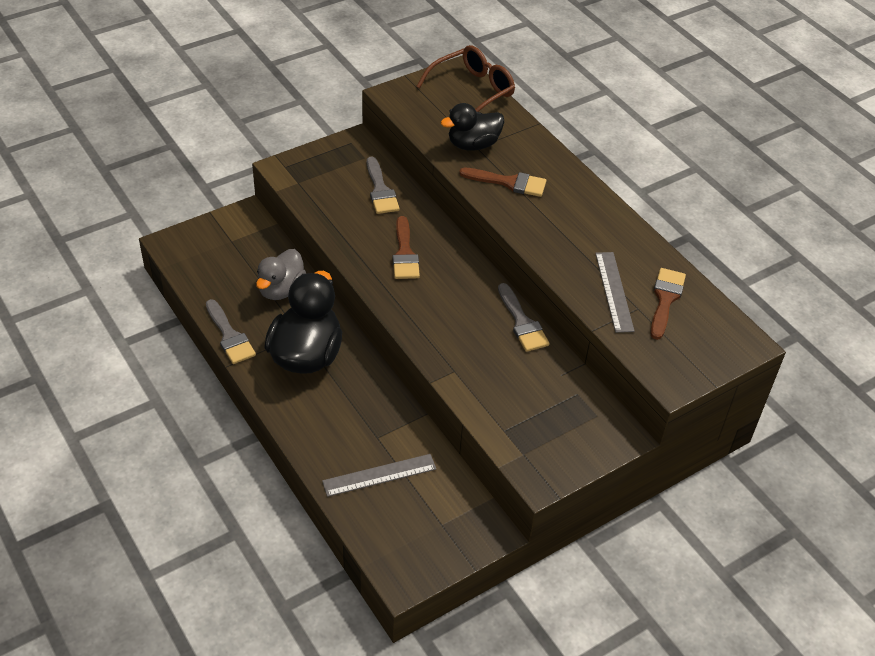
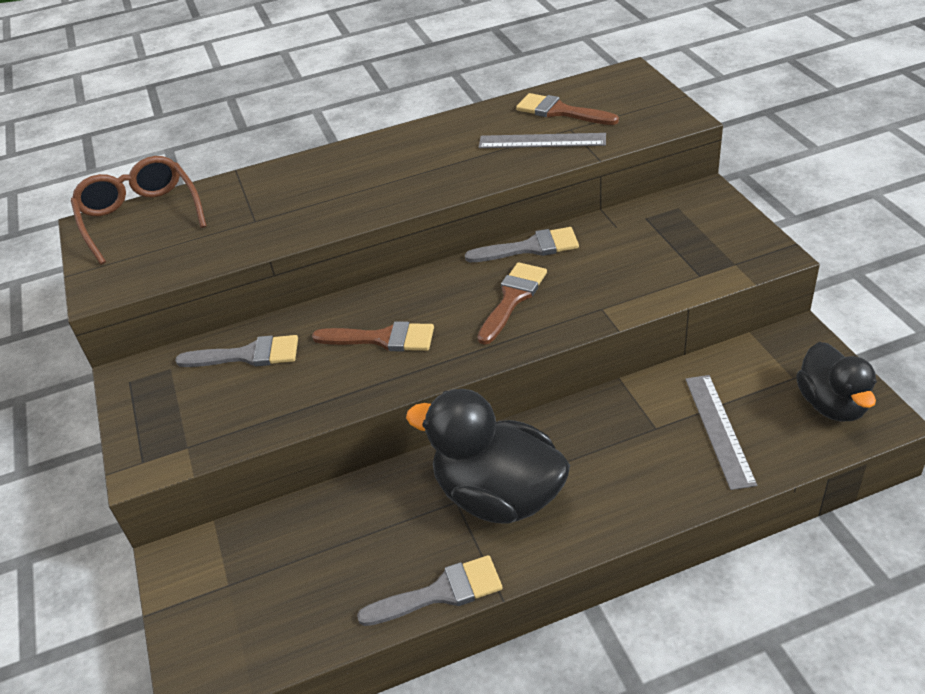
camera: 70 degrees left, 5 degrees down
(281, 289) = (359, 520): grey duck -> none
(473, 145) = (248, 223): black duck -> black duck (832, 404)
(509, 182) = (334, 199): brown brush -> brown brush (512, 298)

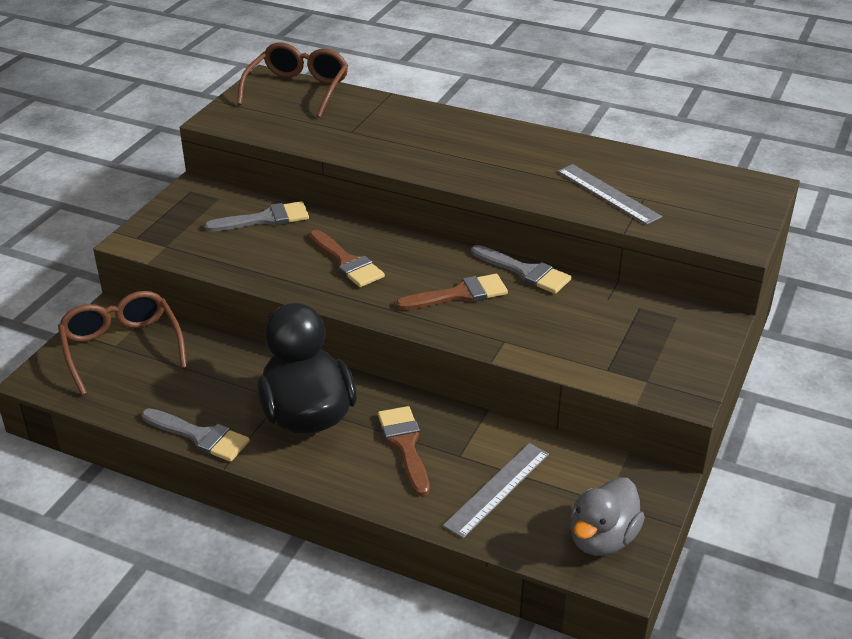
camera: 40 degrees right, 5 degrees down
(239, 581) = (122, 348): none -> brown glasses
(247, 355) = (265, 219): grey brush -> grey brush turned 60 degrees counterclockwise
(560, 111) = (659, 182): brown brush -> brown brush (405, 445)
(832, 404) = (602, 539): black duck -> grey duck

